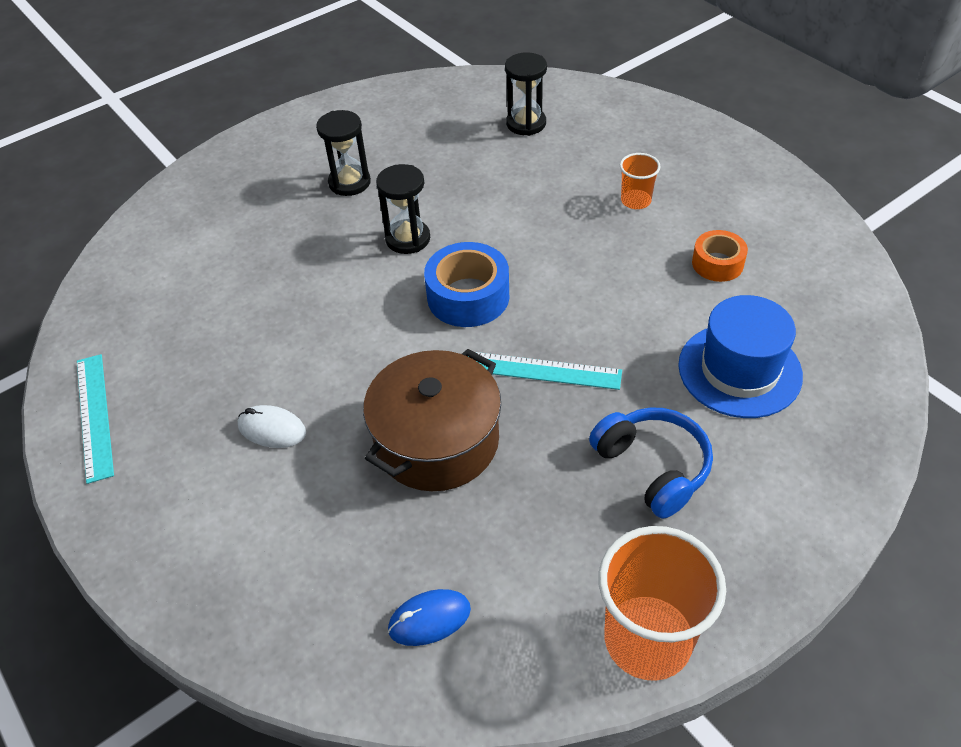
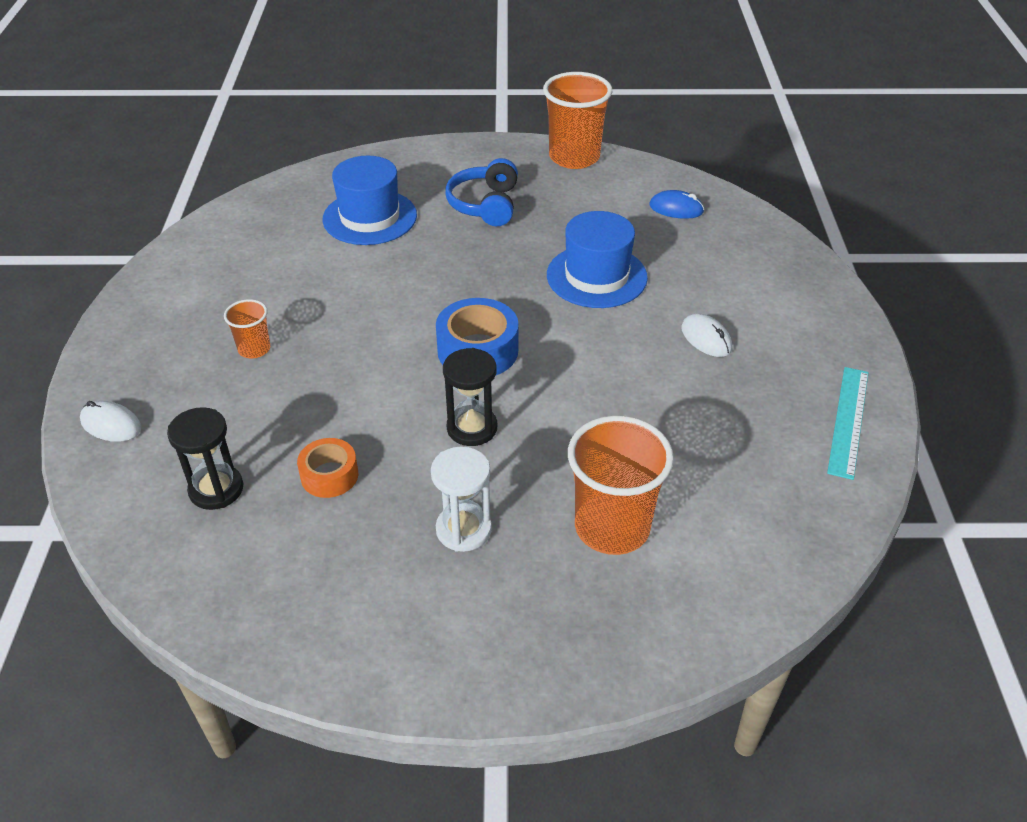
camera: 145 degrees left, 5 degrees down
(251, 233) = (612, 527): none -> orange cup
(349, 182) = (463, 530): black hourglass -> white hourglass
(437, 441) = (596, 276): brown pot -> blue hat
(540, 370) = (486, 278): turquoise ruler -> none
(643, 115) = (111, 424): none -> white mouse
(717, 263) = (279, 274): orange tape -> orange tape (329, 475)

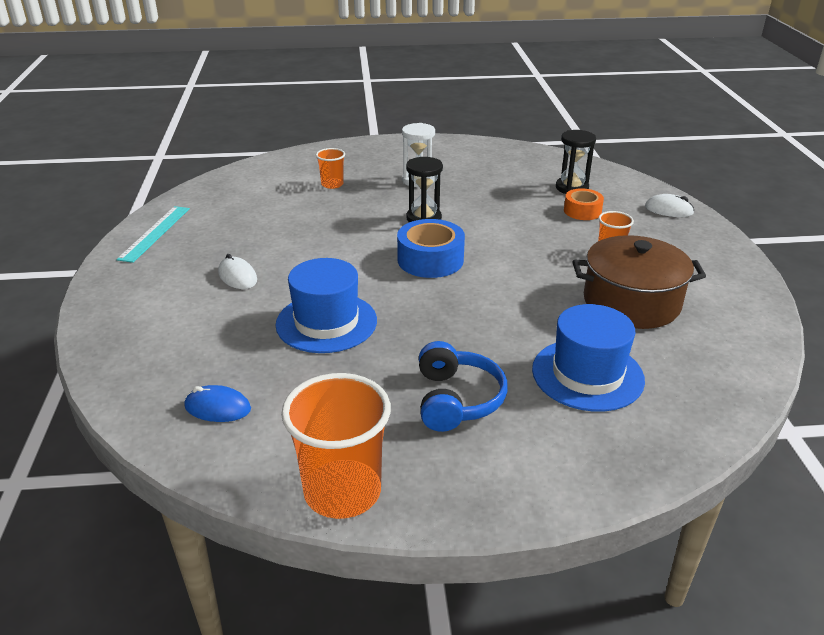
camera: 175 degrees right, 10 degrees down
(281, 281) = (631, 302): none -> brown pot
(329, 475) = (507, 195): orange tape -> orange tape (582, 211)
(612, 527) = (332, 184): orange cup -> orange cup, size x0.51

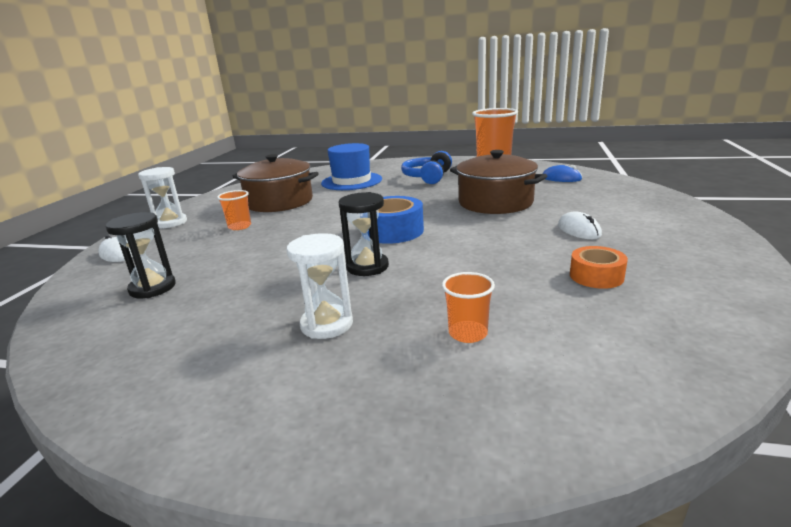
camera: 160 degrees left, 10 degrees down
(155, 233) = (722, 278): turquoise ruler -> none
(326, 322) = (495, 202): blue hat -> brown pot
(582, 211) = (195, 260): orange tape -> orange tape (596, 276)
(706, 251) = (170, 223): none -> white hourglass

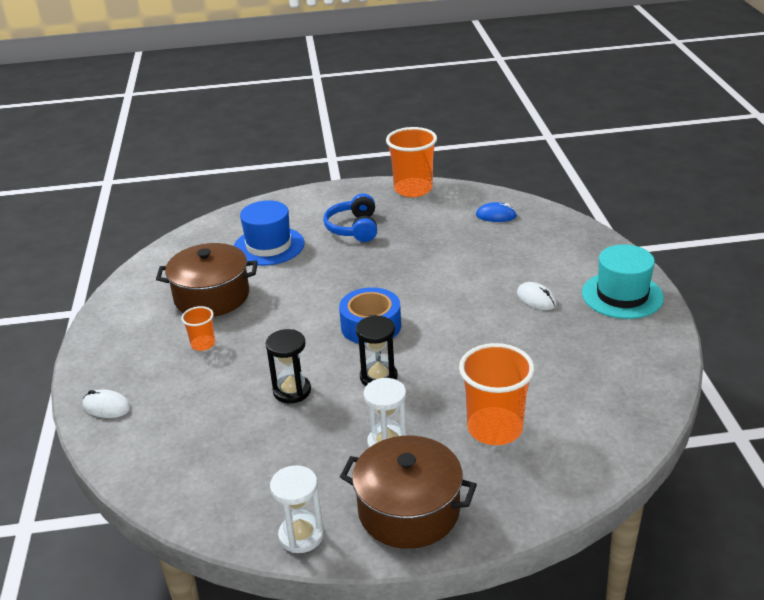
camera: 20 degrees left, 10 degrees up
(153, 288) = (198, 440): black hourglass -> black hourglass (292, 391)
(170, 223) = (112, 351): white hourglass -> white hourglass (301, 535)
(468, 333) = (495, 428): orange cup -> orange cup, size x1.97
(495, 202) = (447, 267): brown pot -> brown pot (408, 510)
(596, 276) = (564, 354): orange tape -> none
(688, 237) = (622, 295): none -> turquoise hat

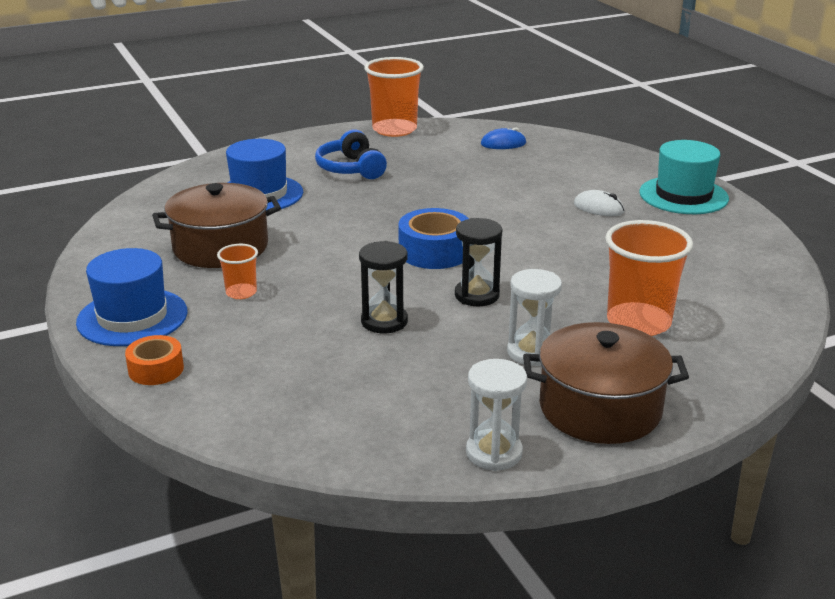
camera: 20 degrees left, 5 degrees down
(107, 407) = (156, 369): white mouse -> orange tape
(116, 355) = (132, 317): none -> blue hat

